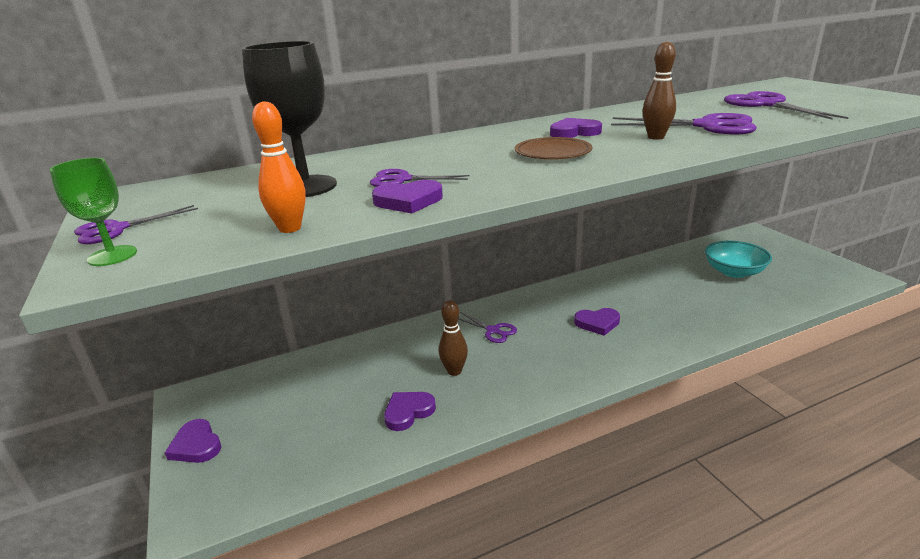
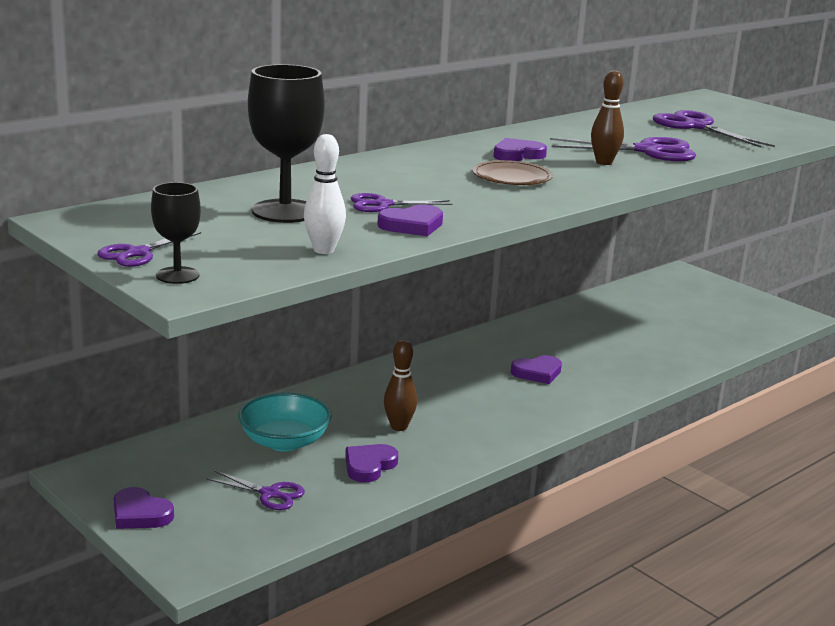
camera: 20 degrees left, 5 degrees down
(112, 256) = (177, 275): green goblet -> black goblet
(290, 228) = (324, 250): orange bowling pin -> white bowling pin
(493, 330) = (421, 386): purple scissors -> purple scissors (269, 494)
(734, 272) = (668, 315): turquoise bowl -> turquoise bowl (284, 442)

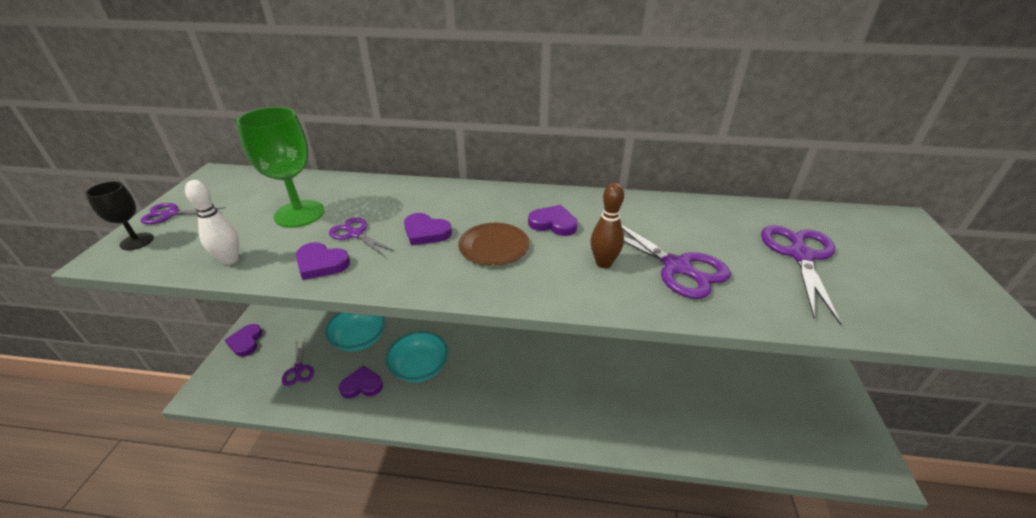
camera: 50 degrees right, 15 degrees up
(285, 211) = (299, 214): black goblet -> green goblet
(399, 427) = (419, 367): brown bowling pin -> turquoise bowl
(537, 373) = (559, 380): purple heart -> purple heart (426, 232)

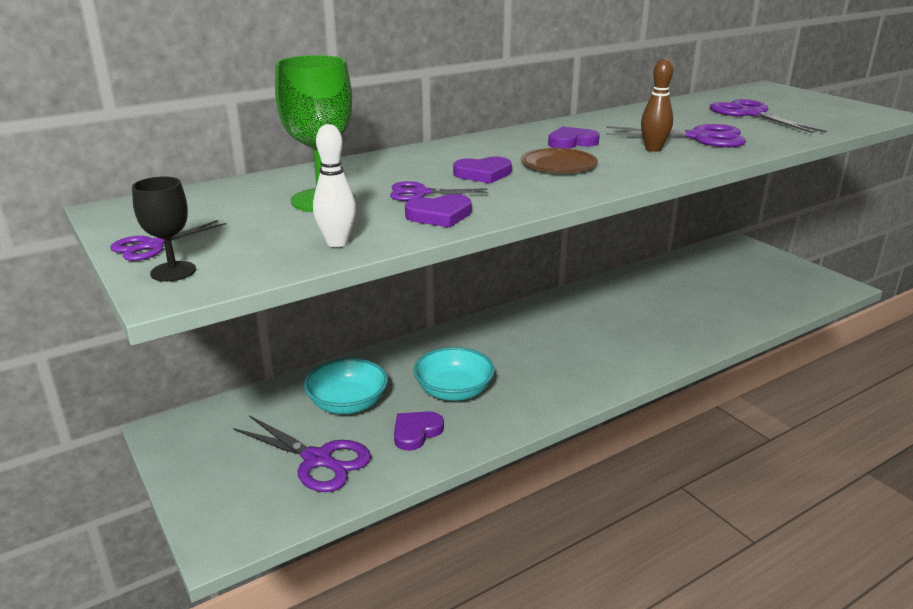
camera: 40 degrees left, 10 degrees down
(246, 342) = (195, 477): purple heart -> none
(298, 369) = (317, 460): purple scissors -> purple scissors, size x1.69

